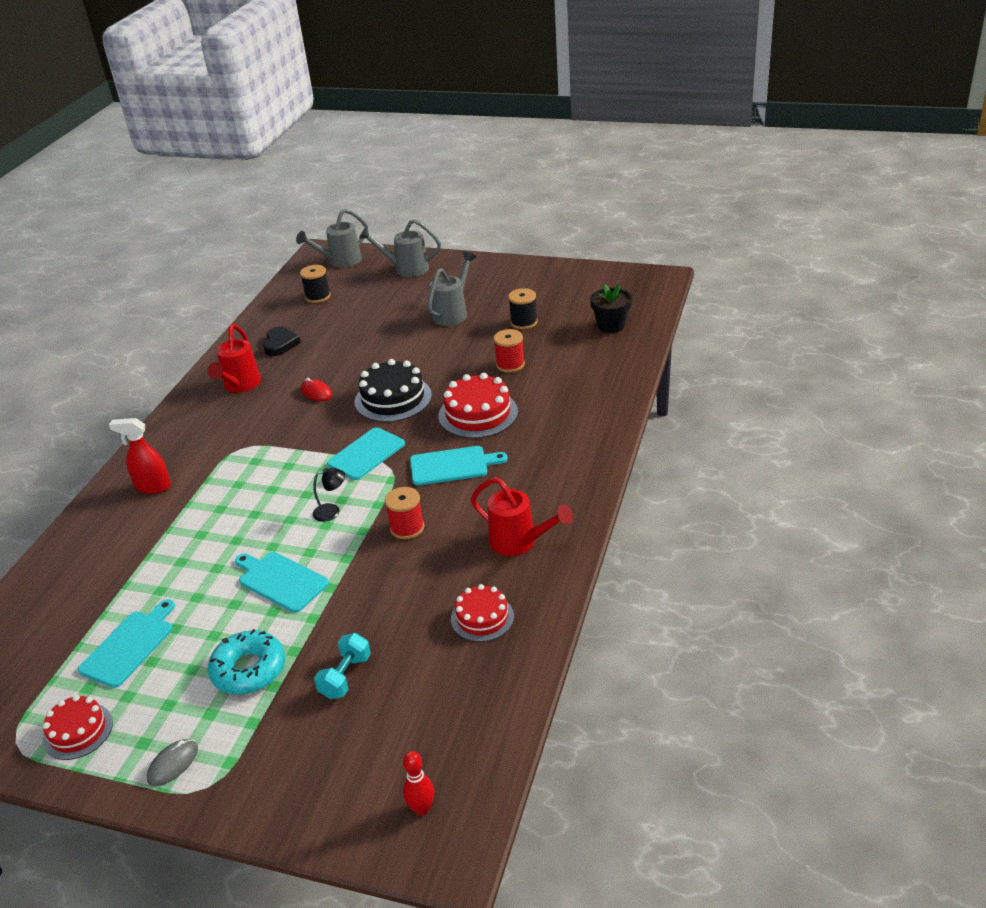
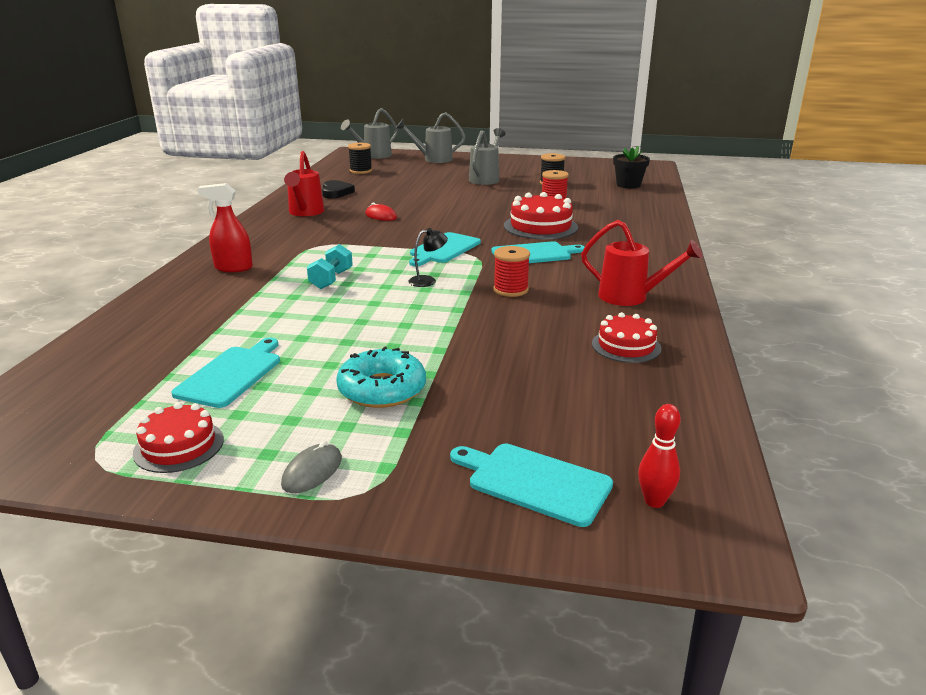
camera: 10 degrees left, 10 degrees down
(280, 581) = (392, 325): turquoise cutting board -> turquoise cutting board (534, 482)
(345, 677) = (498, 392): turquoise dumbbell -> turquoise dumbbell (331, 279)
(393, 399) = (455, 219): black cake -> none

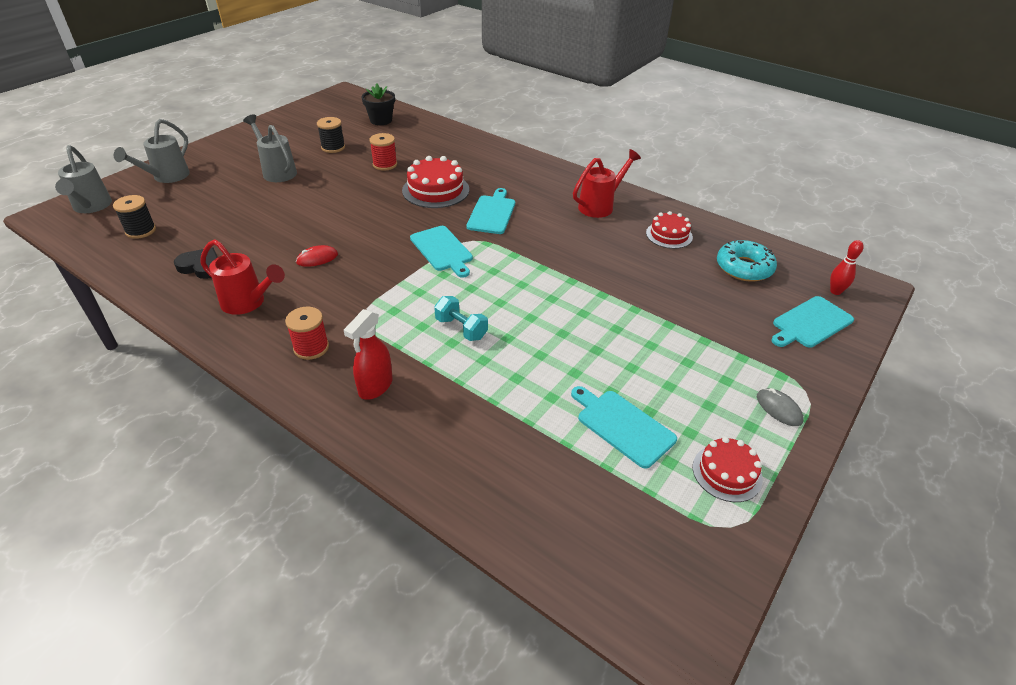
camera: 65 degrees left, 15 degrees up
(382, 389) = (682, 351): turquoise donut -> turquoise donut (744, 268)
(428, 281) = (506, 278): black lamp -> none
(510, 290) = (553, 246): red spool -> red spool (311, 348)

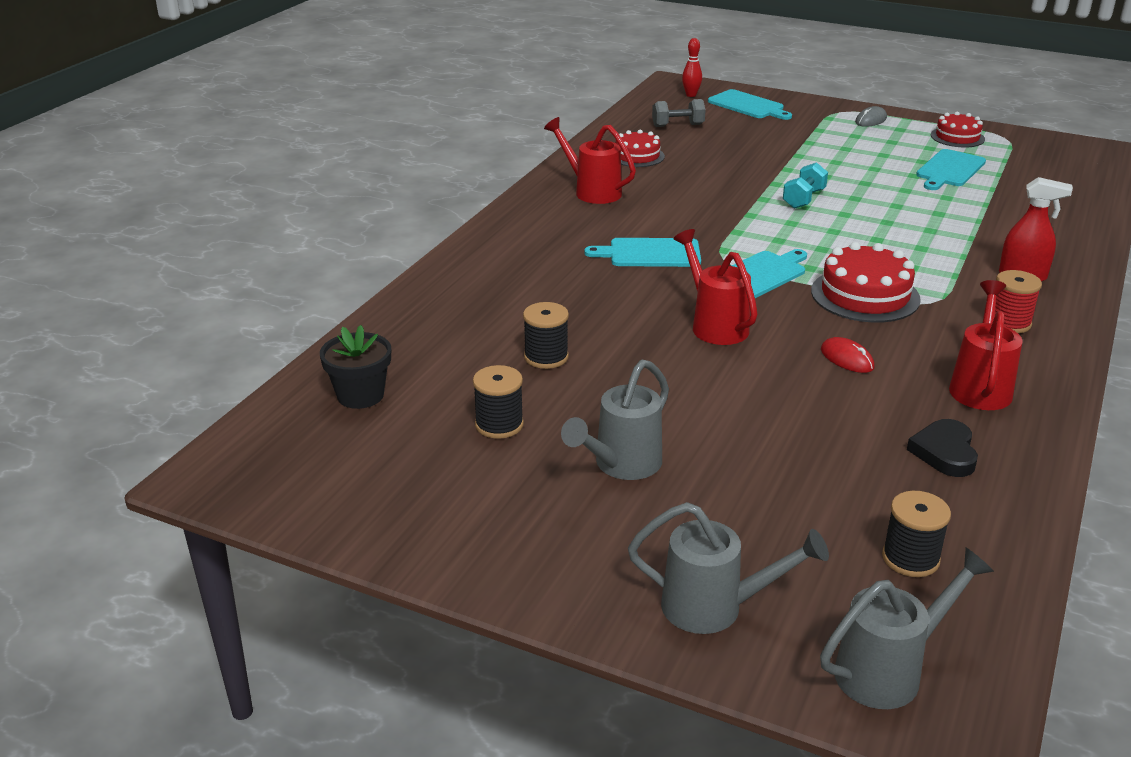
camera: 100 degrees left, 10 degrees down
(385, 164) = (546, 357): red spool -> black spool
(386, 220) = (715, 325): none -> red watering can
(435, 190) = (609, 300): red cake -> red cake (865, 295)
(461, 328) = (896, 245): turquoise dumbbell -> turquoise dumbbell (804, 199)
(744, 268) = (678, 125): turquoise donut -> grey dumbbell

